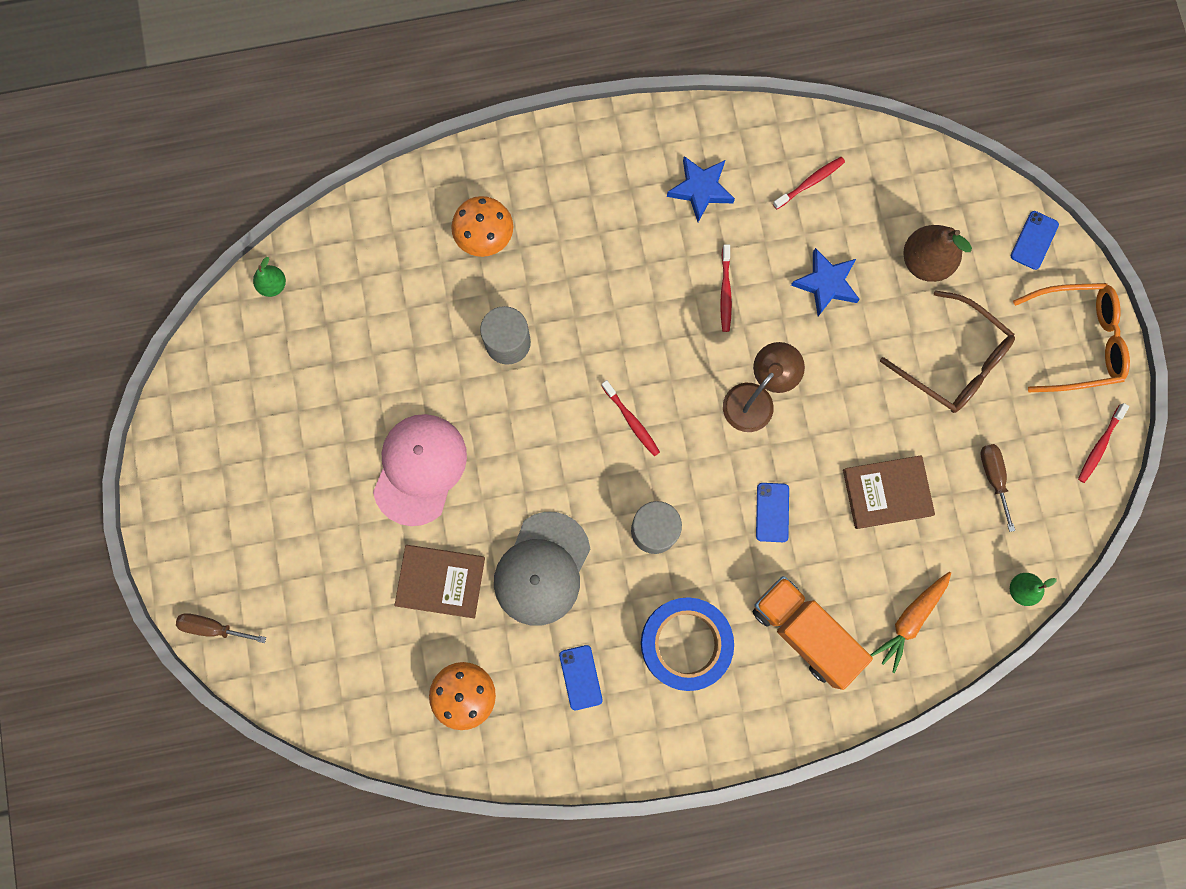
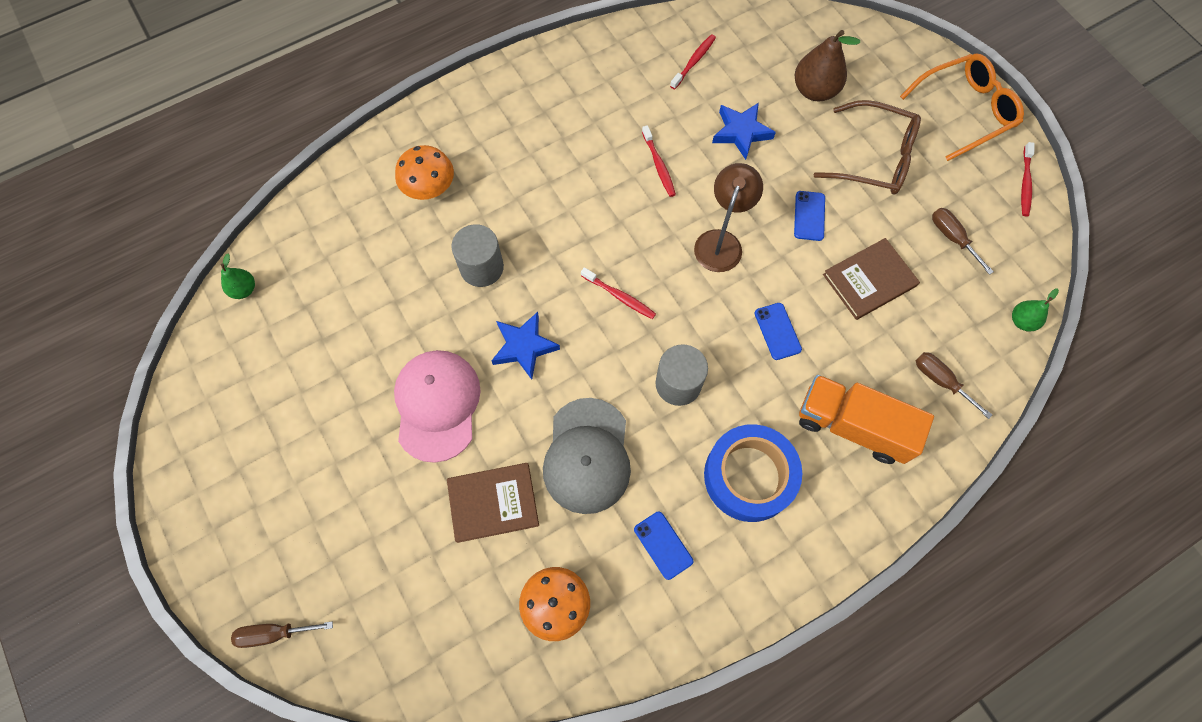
camera: 20 degrees left, 10 degrees down
(701, 189) = (605, 94): blue star -> blue star (524, 347)
(910, 620) = (941, 381): orange carrot -> brown screwdriver
(1034, 240) = (893, 48): blue phone -> blue phone (809, 216)

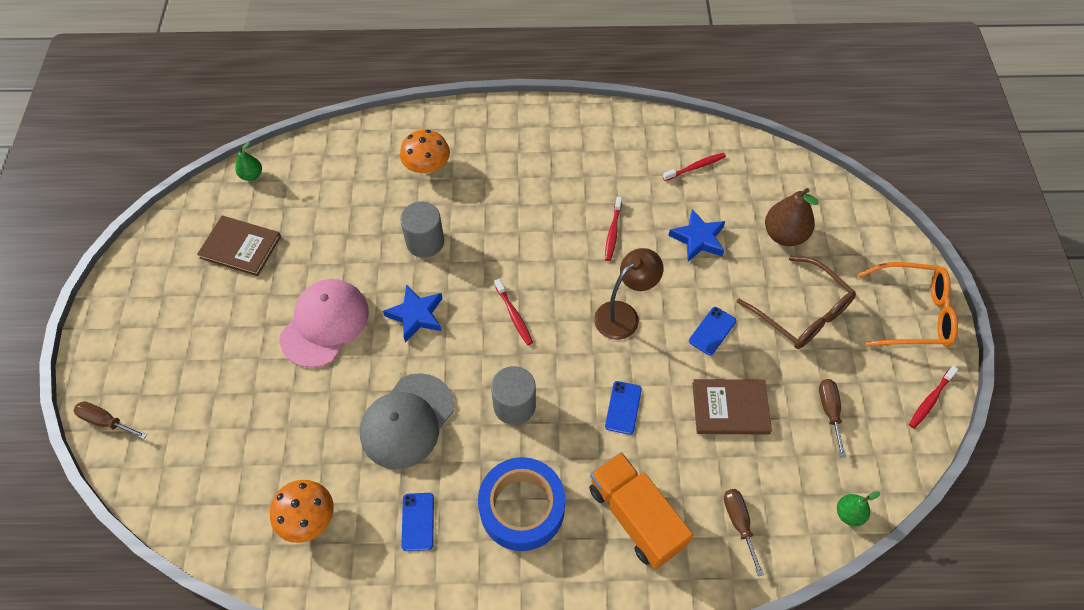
camera: 30 degrees right, 10 degrees down
(493, 502) = (315, 416): brown book -> brown book (241, 247)

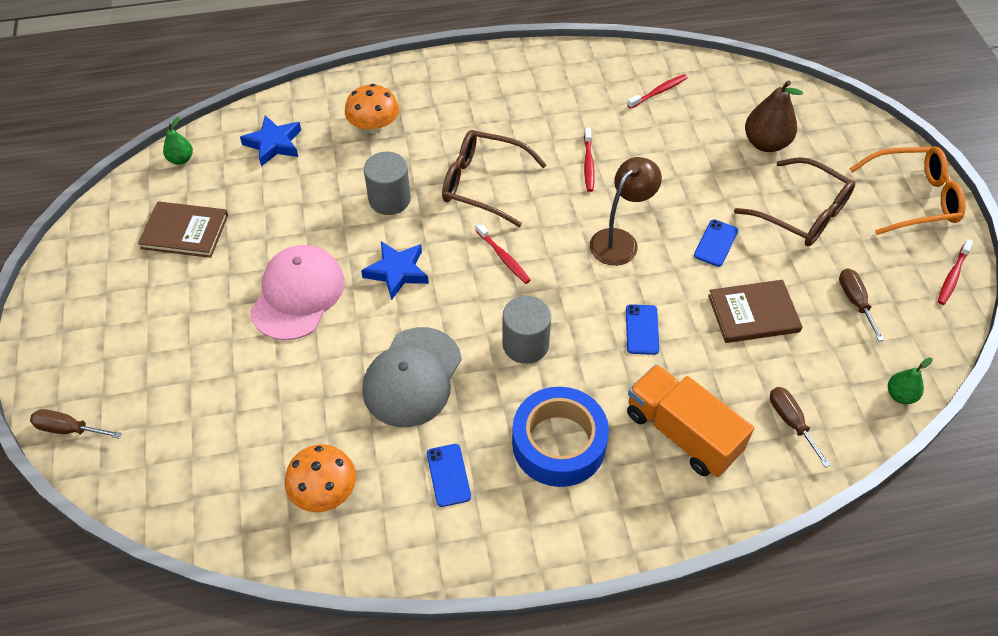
camera: 10 degrees left, 5 degrees down
(512, 239) = (483, 184): none -> brown glasses
(698, 239) = (679, 158): blue star -> blue star (274, 144)

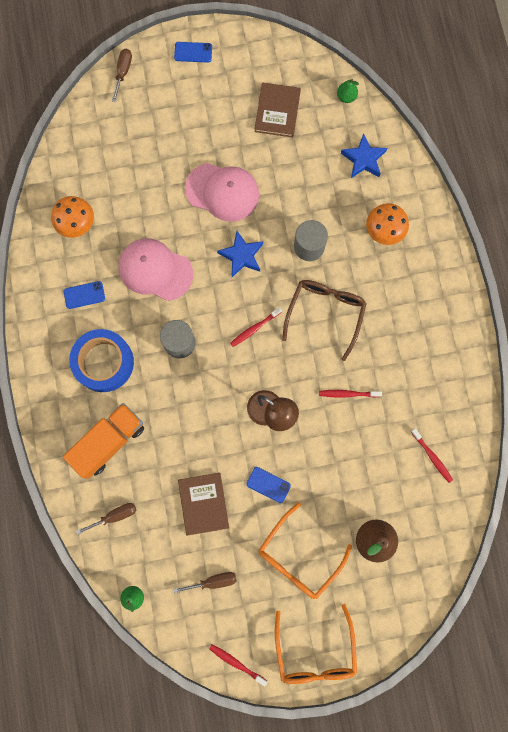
camera: 90 degrees right, 25 degrees up
(412, 377) = (155, 270): grey cap -> pink cap
(642, 329) = (190, 423): blue phone -> blue phone (193, 52)
(802, 213) = (298, 557): brown glasses -> orange glasses

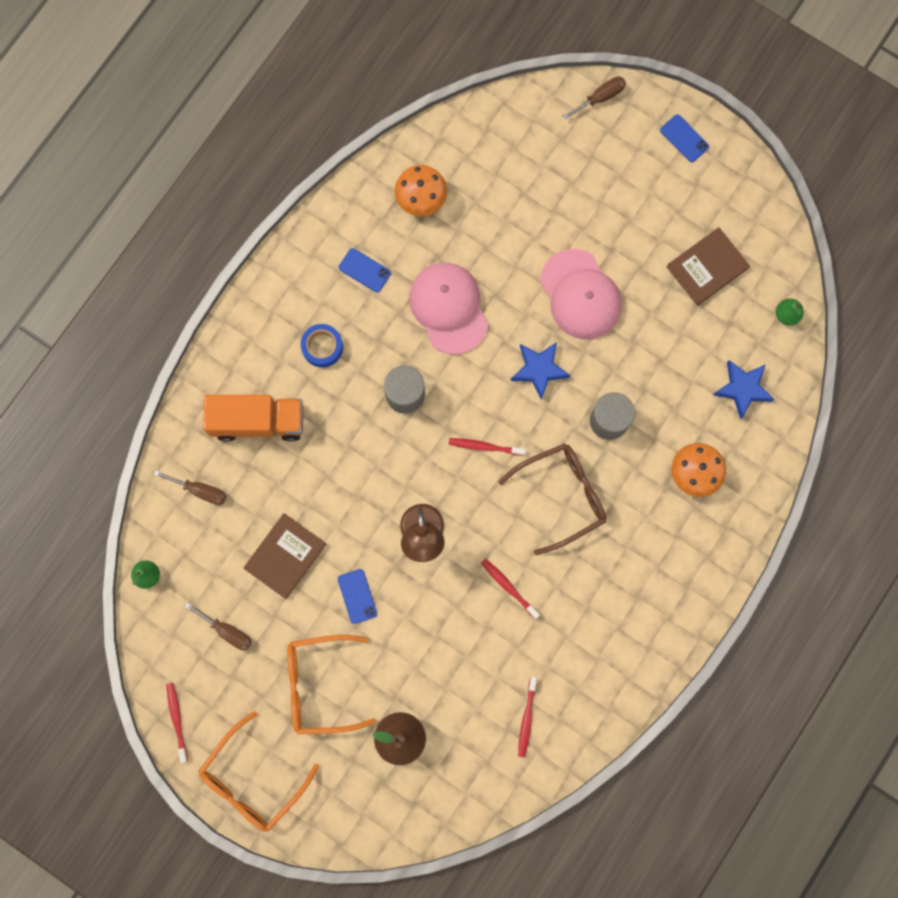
camera: 45 degrees right, 0 degrees up
(104, 362) = (322, 347): blue tape -> blue tape, size x0.56

